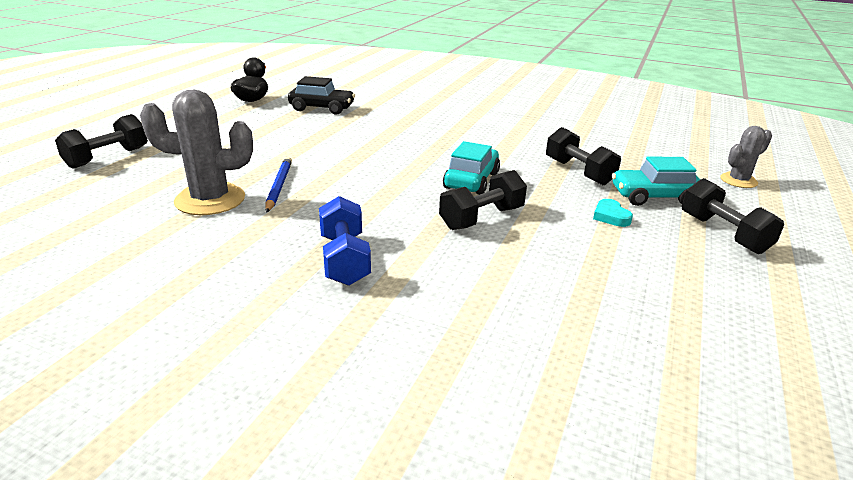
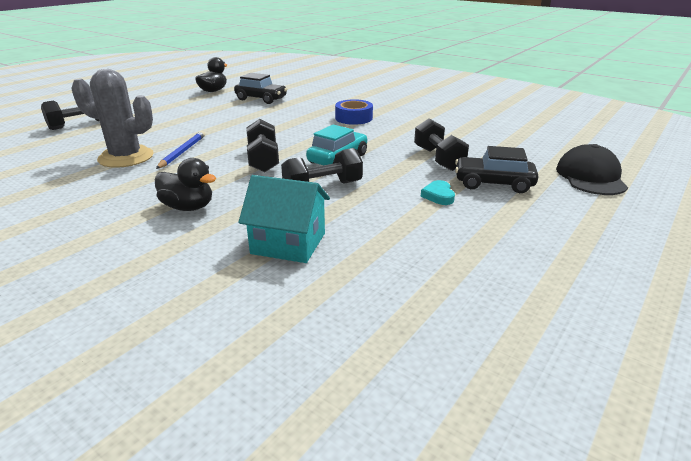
camera: 15 degrees right, 0 degrees up
(345, 259) = (188, 207): blue dumbbell -> black duck
(450, 127) = (353, 118): none -> blue tape
(496, 291) = (288, 243): none -> turquoise house
(654, 197) = (493, 183): turquoise car -> black car
(723, 234) = (537, 219): black dumbbell -> black dumbbell (263, 160)
(738, 181) = (590, 177): grey cactus -> black cap

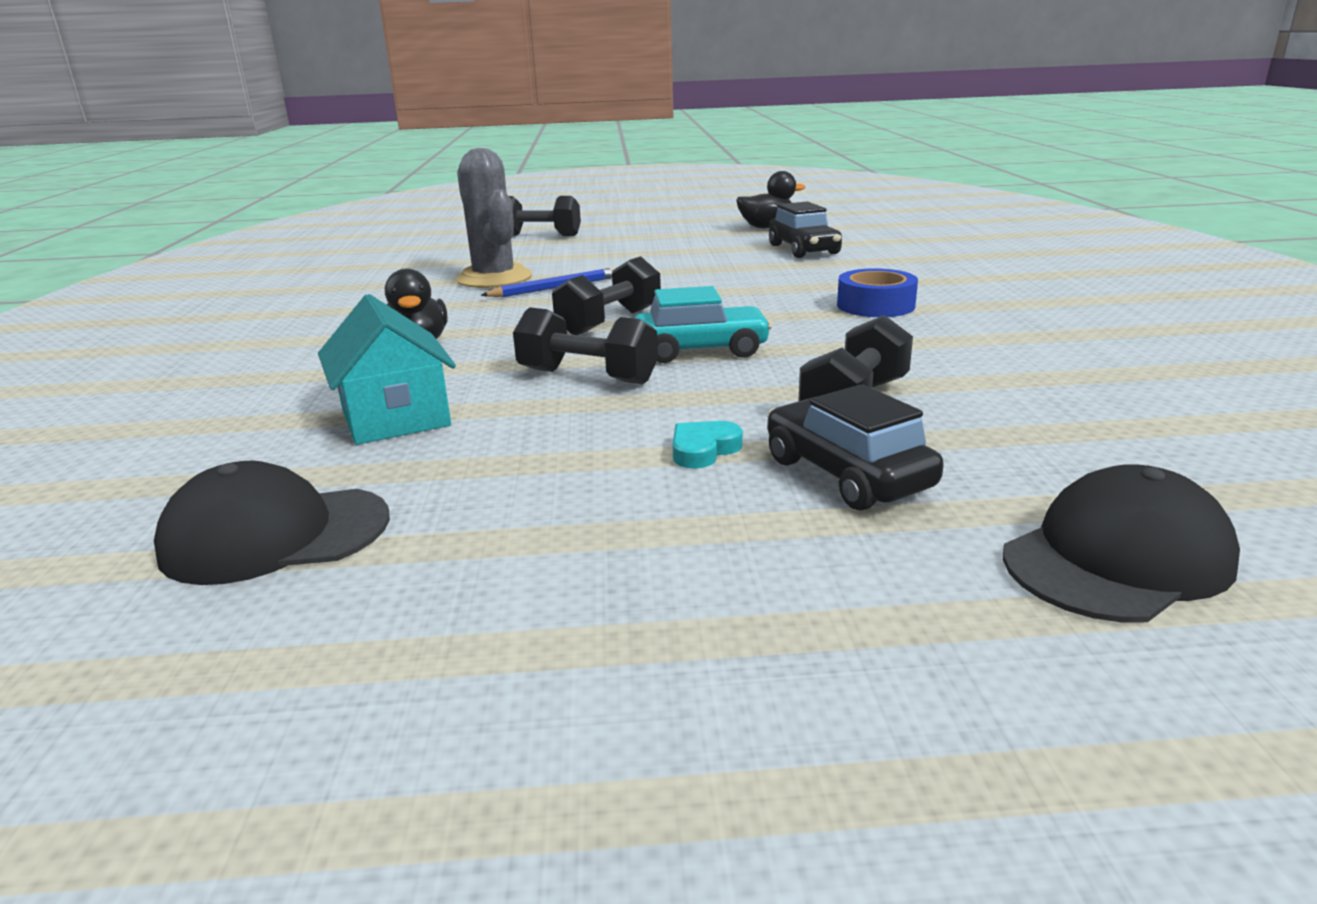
camera: 50 degrees right, 5 degrees down
(385, 313) = (275, 535): none -> black cap

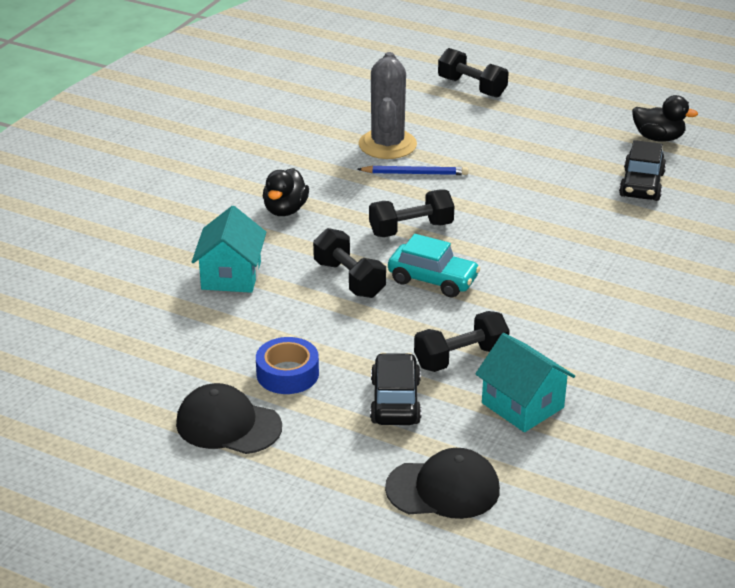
camera: 30 degrees right, 10 degrees up
(275, 535) = (139, 335): black cap -> black cap (228, 425)
(703, 450) = (350, 359): turquoise heart -> none
(875, 305) = (594, 277): blue tape -> blue tape (287, 374)
(1017, 421) = (522, 405): none -> turquoise house

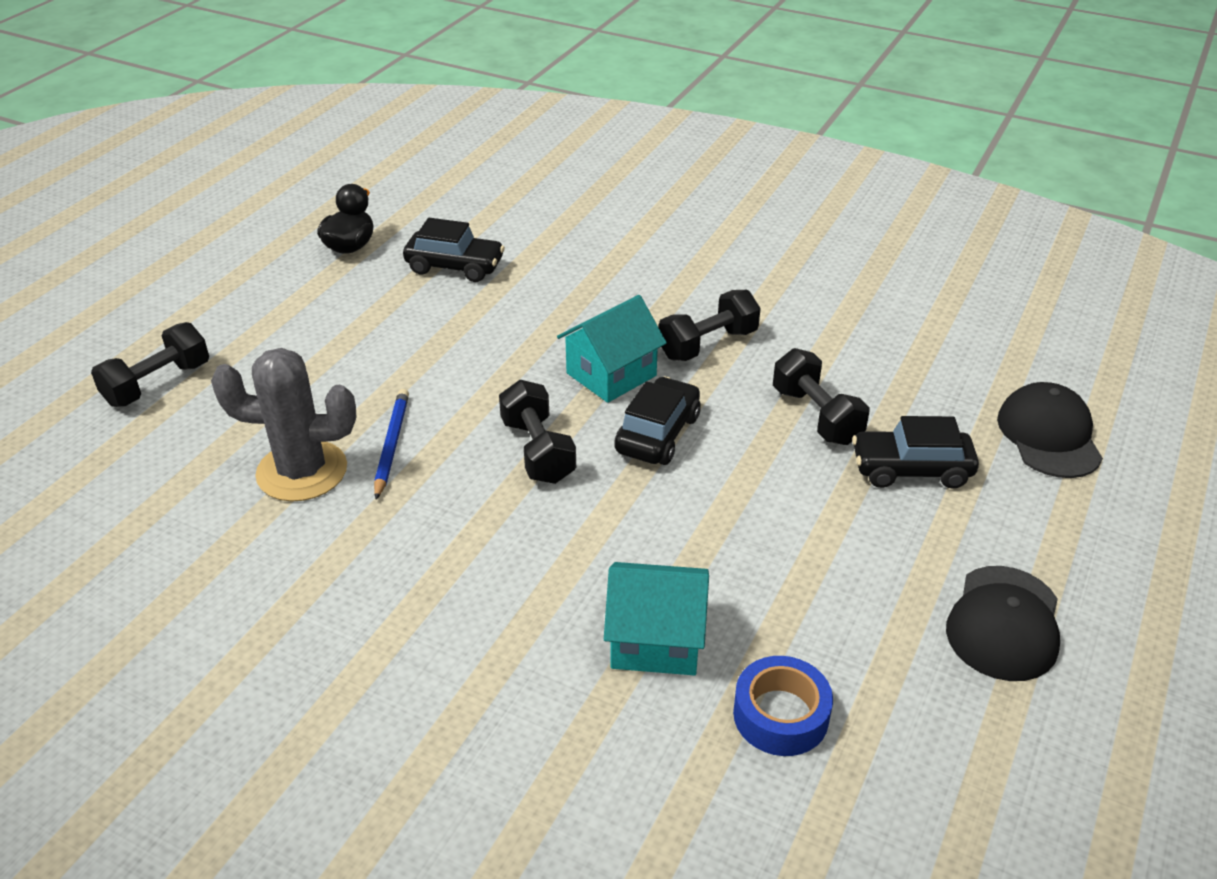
camera: 90 degrees left, 5 degrees up
(285, 210) = (474, 583): black duck -> none
(287, 374) = (881, 567): blue tape -> blue tape (780, 715)
(349, 279) = (659, 510): black dumbbell -> black dumbbell (708, 344)
(433, 280) = (658, 434): turquoise car -> black car
(522, 405) = (891, 375): turquoise house -> turquoise house (611, 374)

